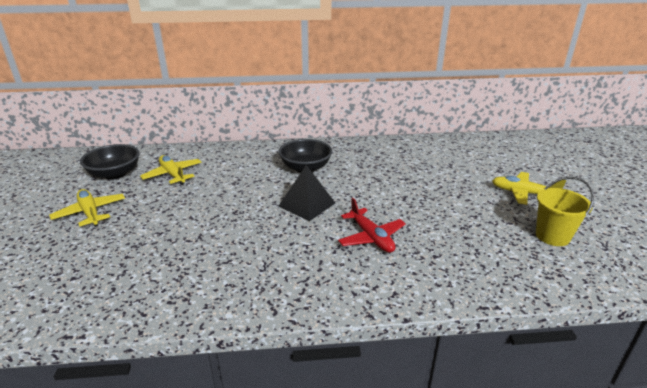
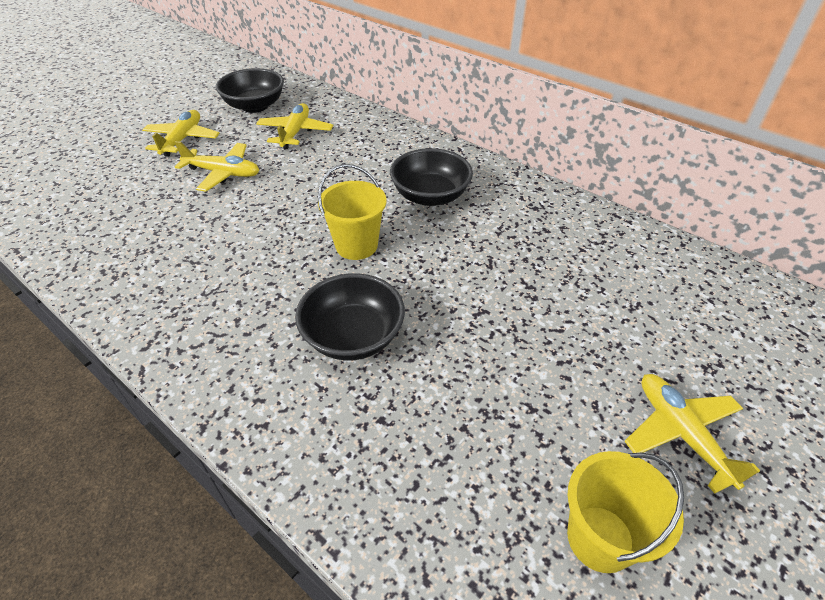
camera: 45 degrees right, 15 degrees up
(160, 214) = (223, 173): none -> yellow plane
(307, 204) = (356, 245): black pyramid -> yellow bucket
(371, 237) = (353, 336): red plane -> black bowl

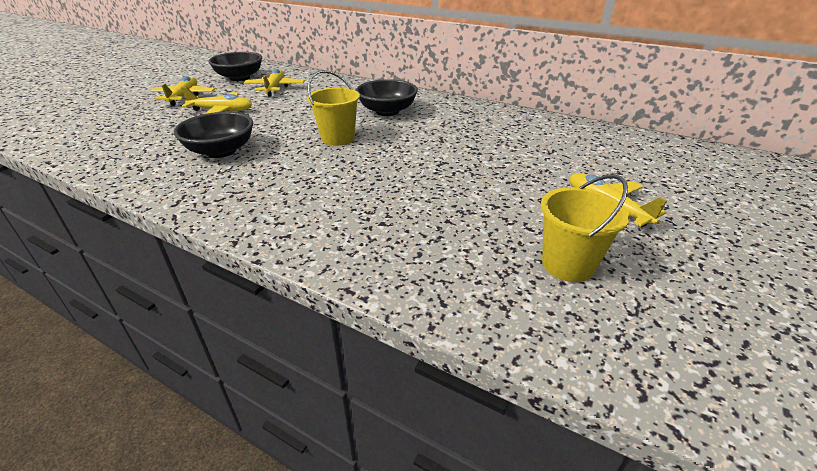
camera: 10 degrees left, 10 degrees down
(353, 336) = (348, 183): black bowl -> black bowl (221, 151)

